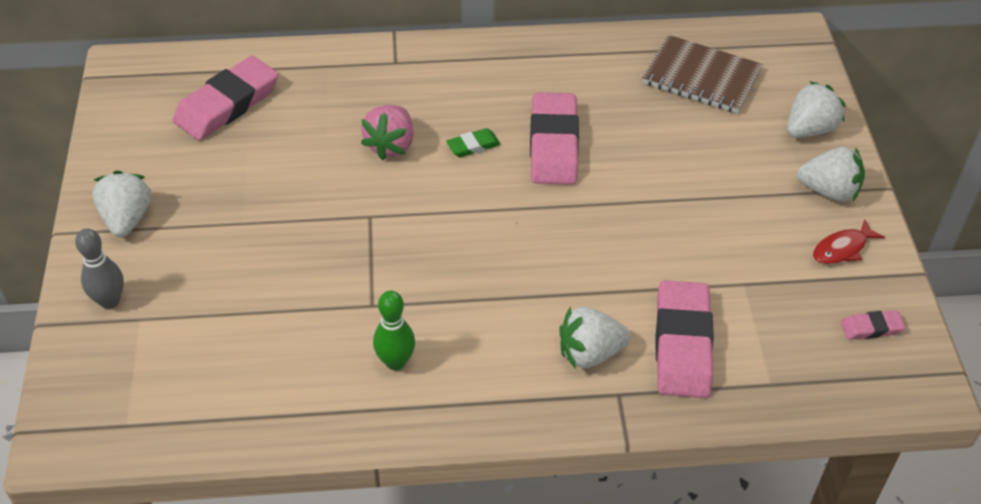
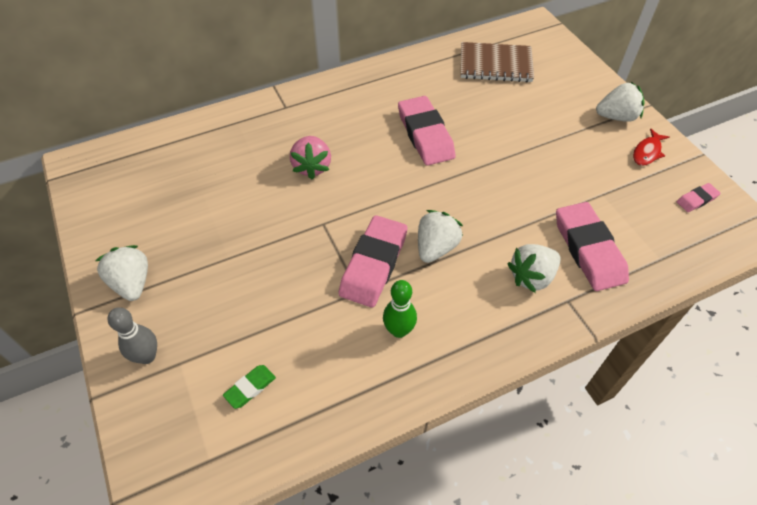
camera: 20 degrees left, 5 degrees up
(227, 104) = (173, 170): pink eraser -> pink eraser (374, 264)
(473, 146) = (371, 151): green eraser -> green eraser (250, 388)
(809, 129) = (581, 80): white strawberry -> white strawberry (436, 247)

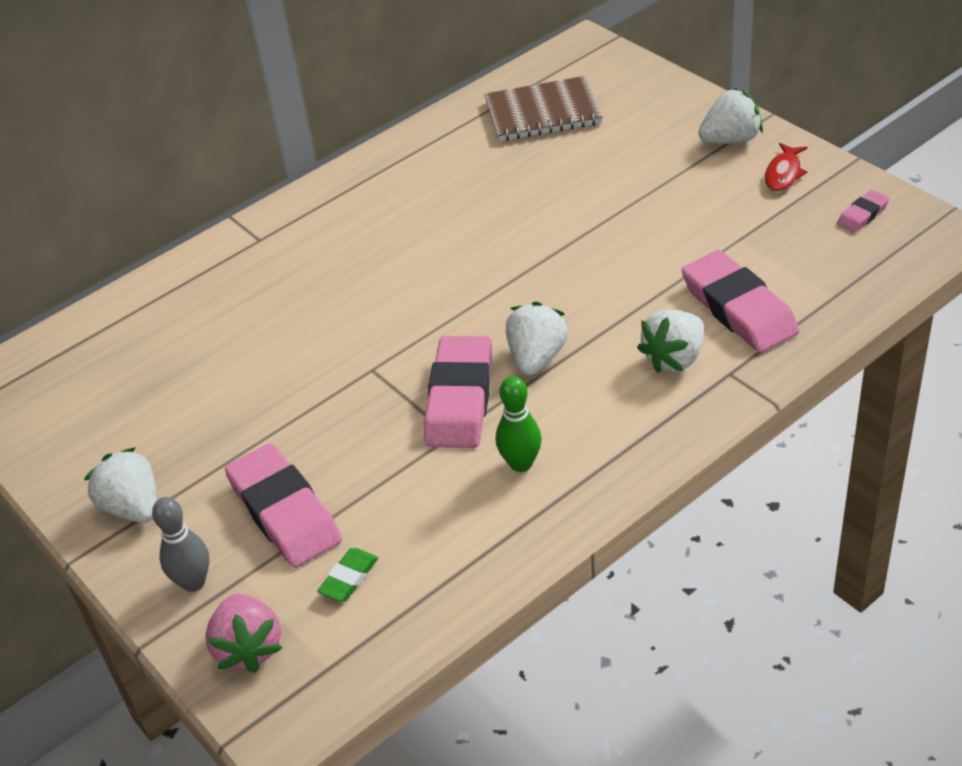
camera: 10 degrees left, 10 degrees down
(312, 167) = (329, 305): pink strawberry -> pink strawberry (248, 648)
(425, 135) = (474, 226): pink eraser -> pink eraser (285, 512)

